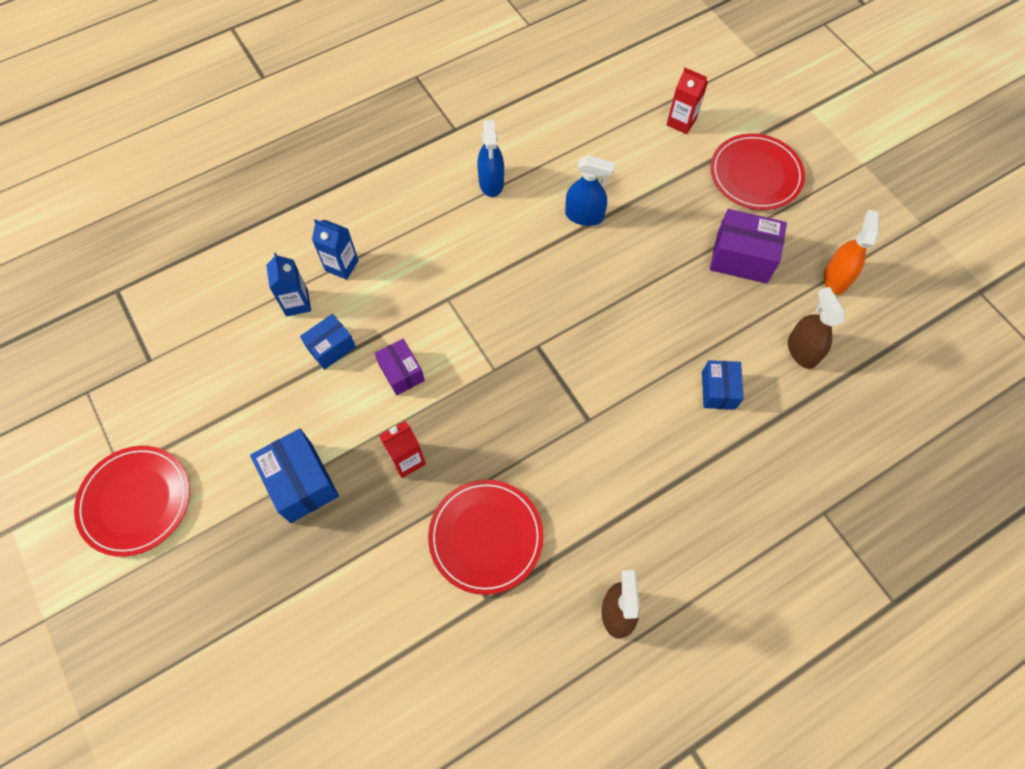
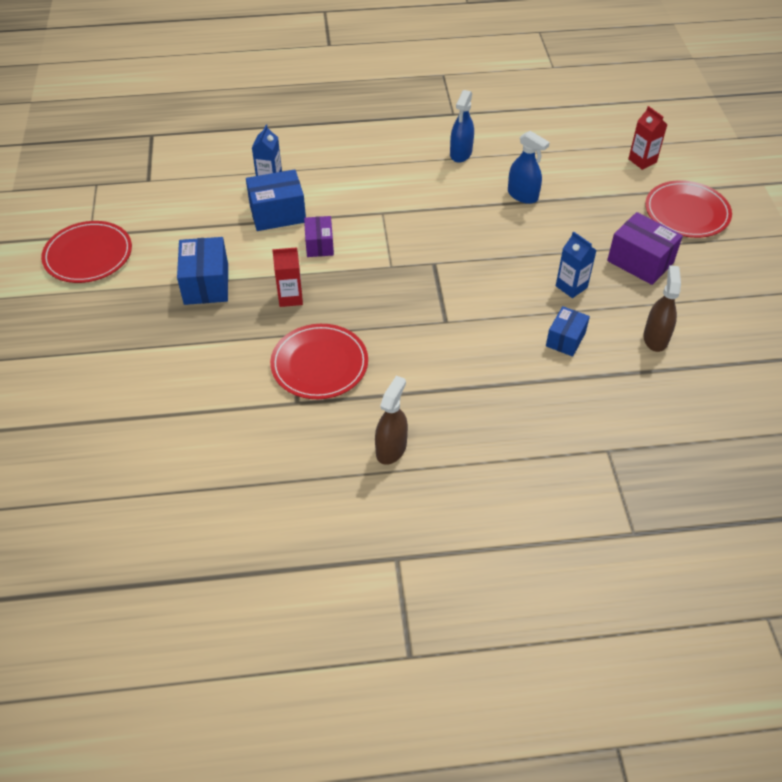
camera: 25 degrees right, 15 degrees down
(331, 347) = (277, 214): blue box -> blue box, size x1.57
(342, 265) = (316, 169): blue carton -> blue carton (571, 287)
(836, 278) = (717, 301): orange spray bottle -> none

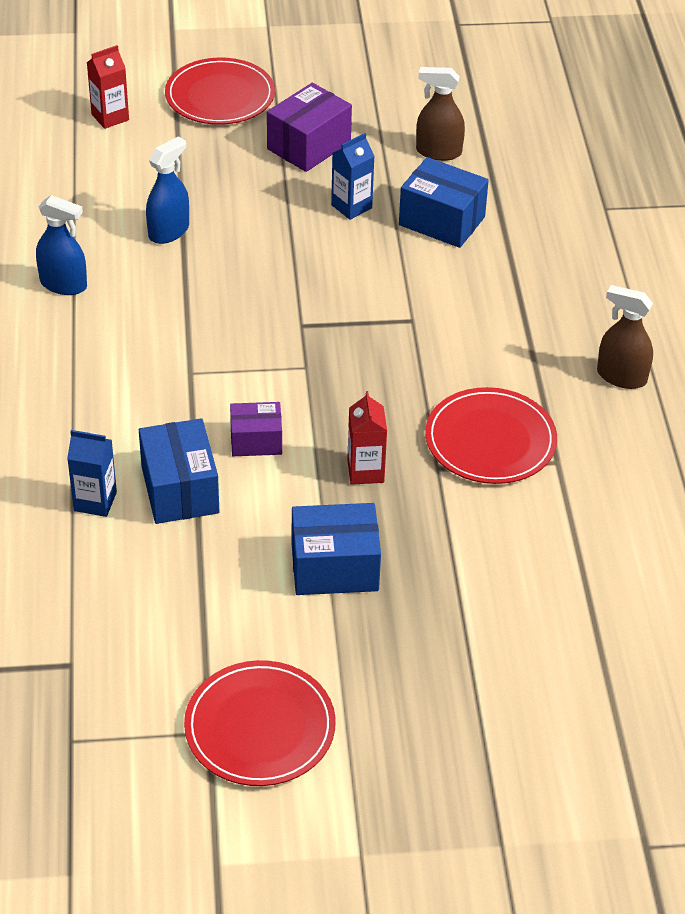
camera: 90 degrees left, 5 degrees down
(565, 339) = (441, 221): blue box -> blue box, size x1.57

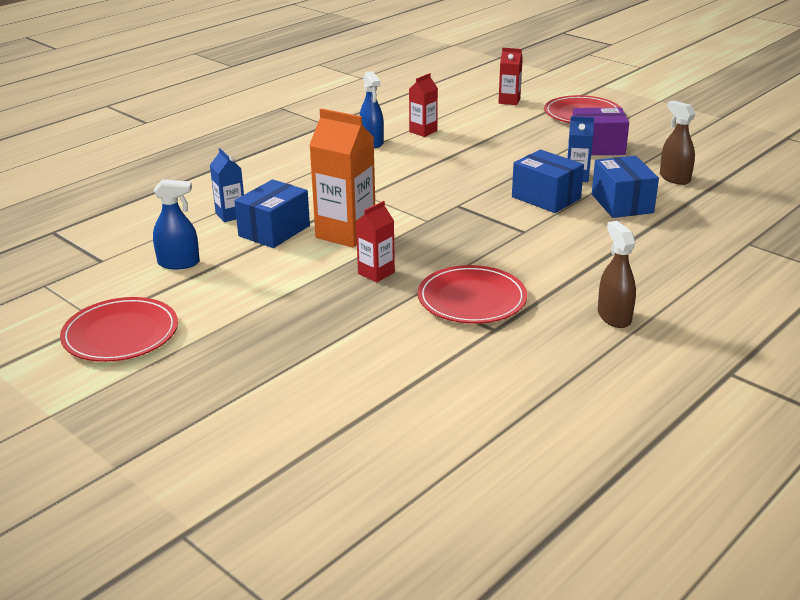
camera: 50 degrees right, 15 degrees down
(93, 230) = (423, 131): none -> red carton
(169, 231) = (458, 146): blue spray bottle -> blue spray bottle (179, 263)
(256, 441) = (345, 233): purple box -> orange carton
(334, 567) = (282, 299): blue box -> blue box (546, 198)

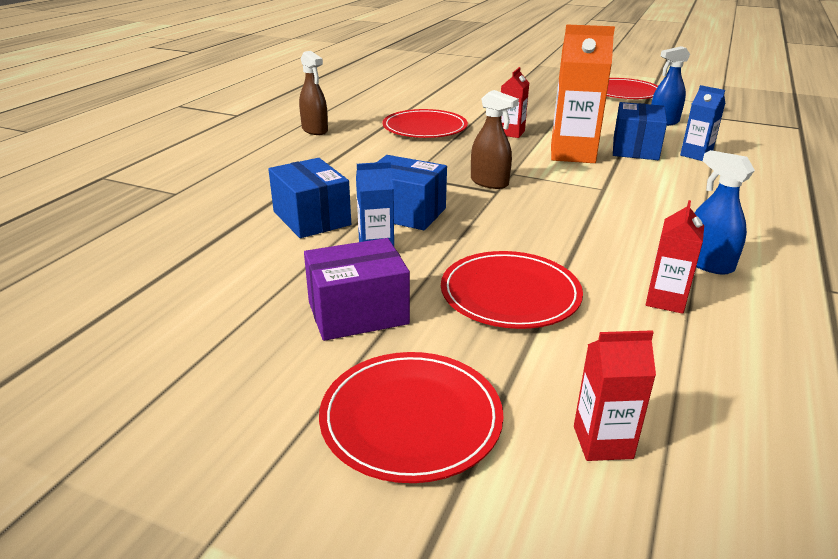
camera: 160 degrees right, 0 degrees up
(506, 144) = (510, 294): none -> red plate
(674, 178) = (235, 267): brown spray bottle -> brown spray bottle (489, 182)

